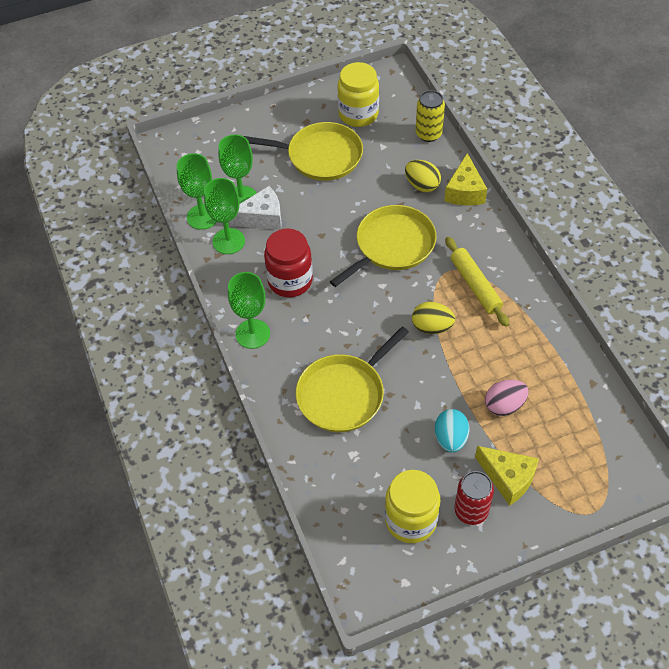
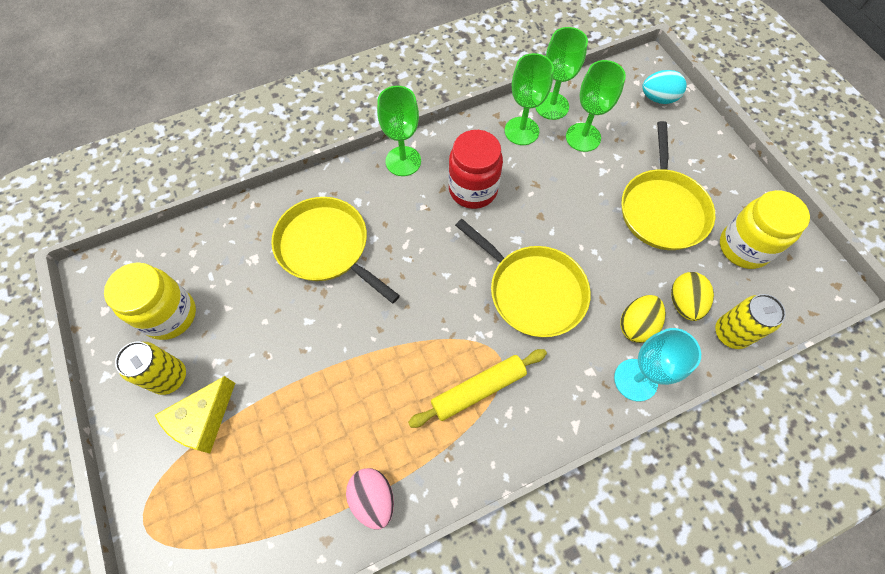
camera: 85 degrees right, 10 degrees up
(262, 217) = (558, 158): white cheese -> none
(432, 327) = (413, 337): yellow egg -> yellow egg (684, 303)
(450, 438) = (261, 356): turquoise egg -> turquoise egg (658, 98)
(465, 191) = (635, 380): yellow cheese -> turquoise goblet
(471, 511) = (169, 377): red can -> yellow can
(504, 405) = (300, 420): pink egg -> pink egg (373, 498)

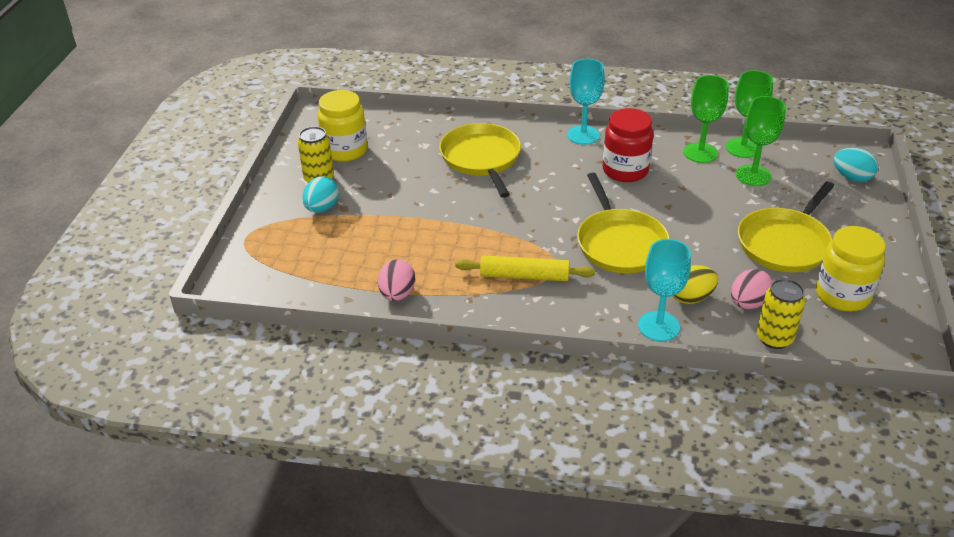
camera: 35 degrees right, 25 degrees down
(203, 420) = (322, 208): yellow cheese -> turquoise egg
(403, 161) = (583, 135): green goblet -> turquoise goblet
(684, 303) = (748, 303): yellow egg -> pink egg

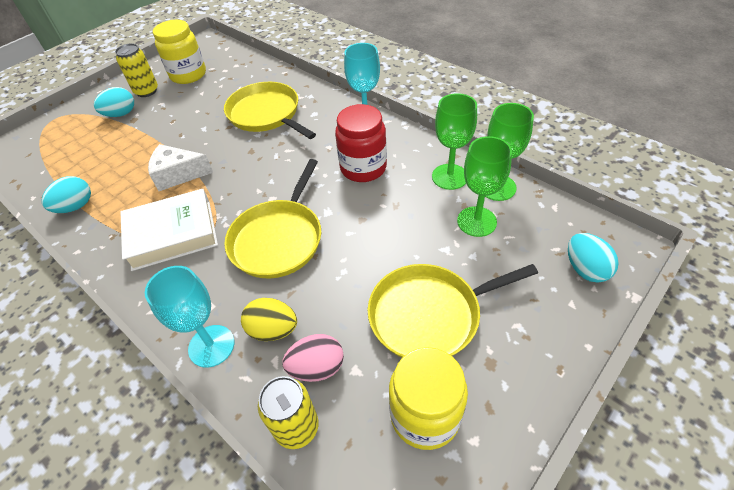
camera: 35 degrees right, 10 degrees up
(397, 294) = (76, 206): pink egg -> turquoise egg
(464, 234) = (178, 175): none -> white cheese
(481, 158) = (266, 114): yellow pan -> yellow pan turned 60 degrees counterclockwise
(524, 276) = (172, 234): yellow rolling pin -> white book

